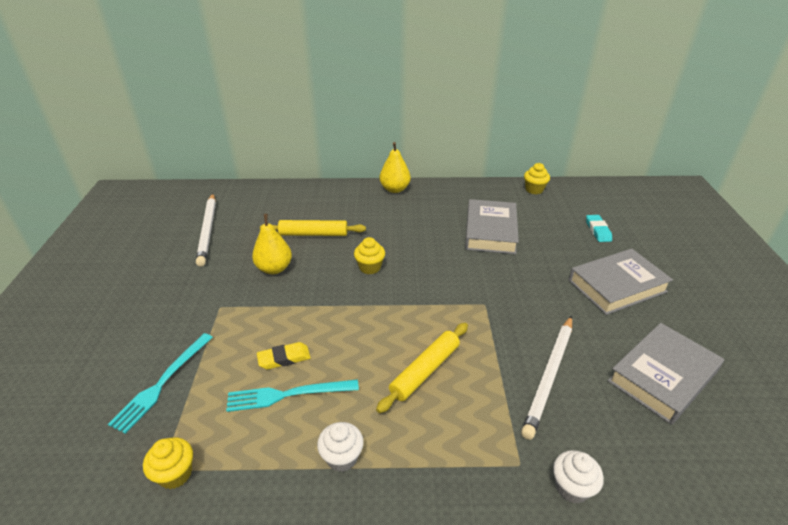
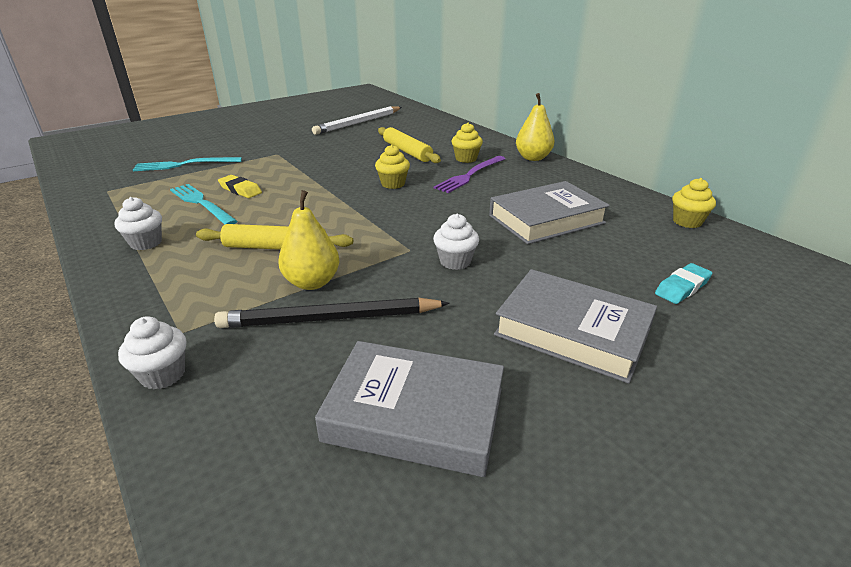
camera: 55 degrees right, 5 degrees down
(175, 474) = (104, 195): yellow cupcake -> yellow cupcake (466, 159)
(274, 268) = (342, 154): yellow pear -> yellow pear (312, 282)
(394, 227) = (470, 175): none -> purple fork
(515, 292) = (455, 261): none -> white cupcake
(549, 376) = (330, 318): white pencil -> black pencil

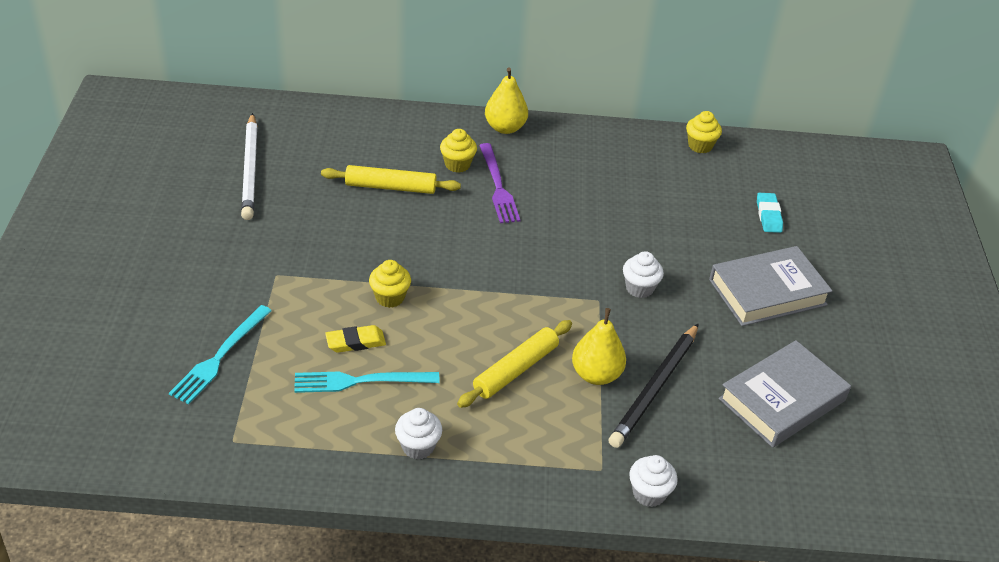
camera: 55 degrees left, 10 degrees up
(393, 184) = (462, 240): yellow cupcake -> yellow cupcake (390, 297)
(546, 219) = (625, 204): grey book -> none

